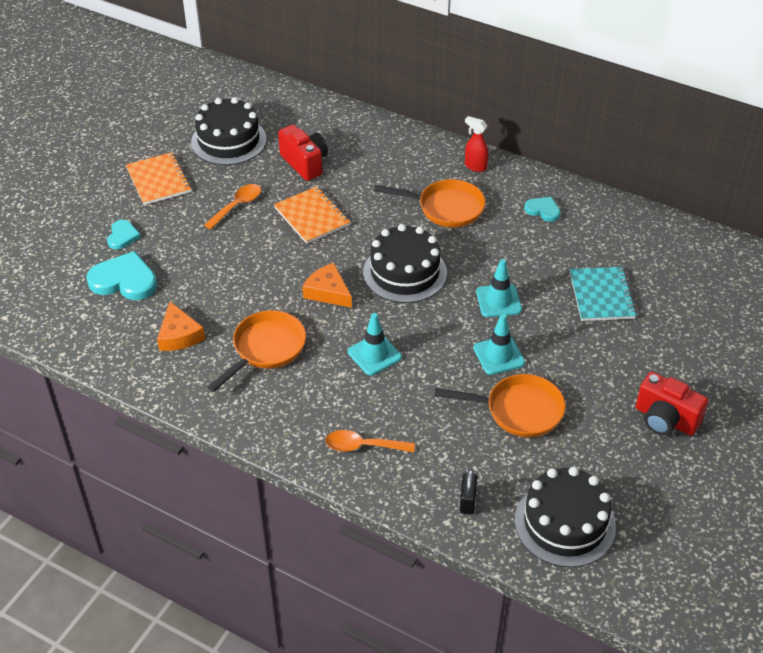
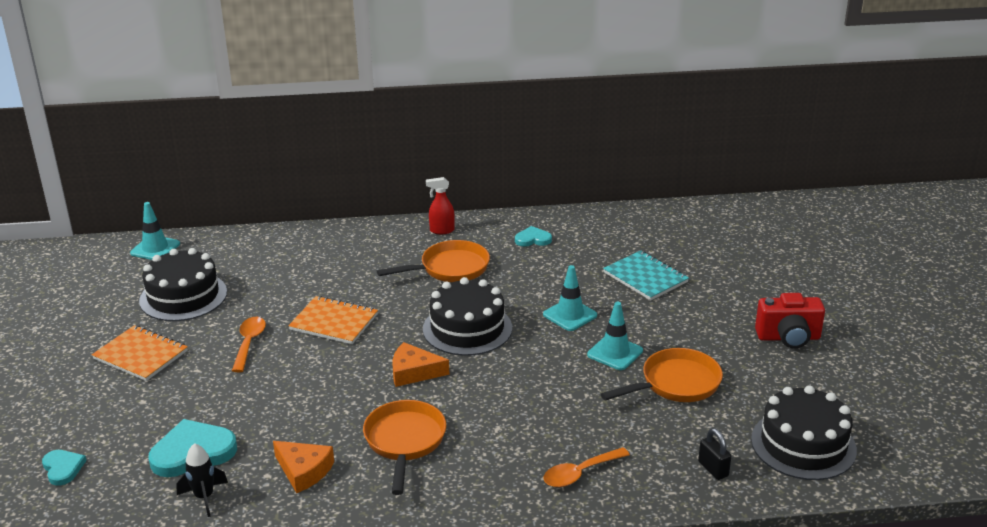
camera: 35 degrees left, 15 degrees down
(101, 321) = (204, 497): none -> black rocket
(122, 236) = (150, 416): turquoise heart -> turquoise heart (63, 468)
(305, 163) = (281, 285): red camera -> none
(374, 354) = (510, 400): turquoise traffic cone -> turquoise traffic cone (155, 248)

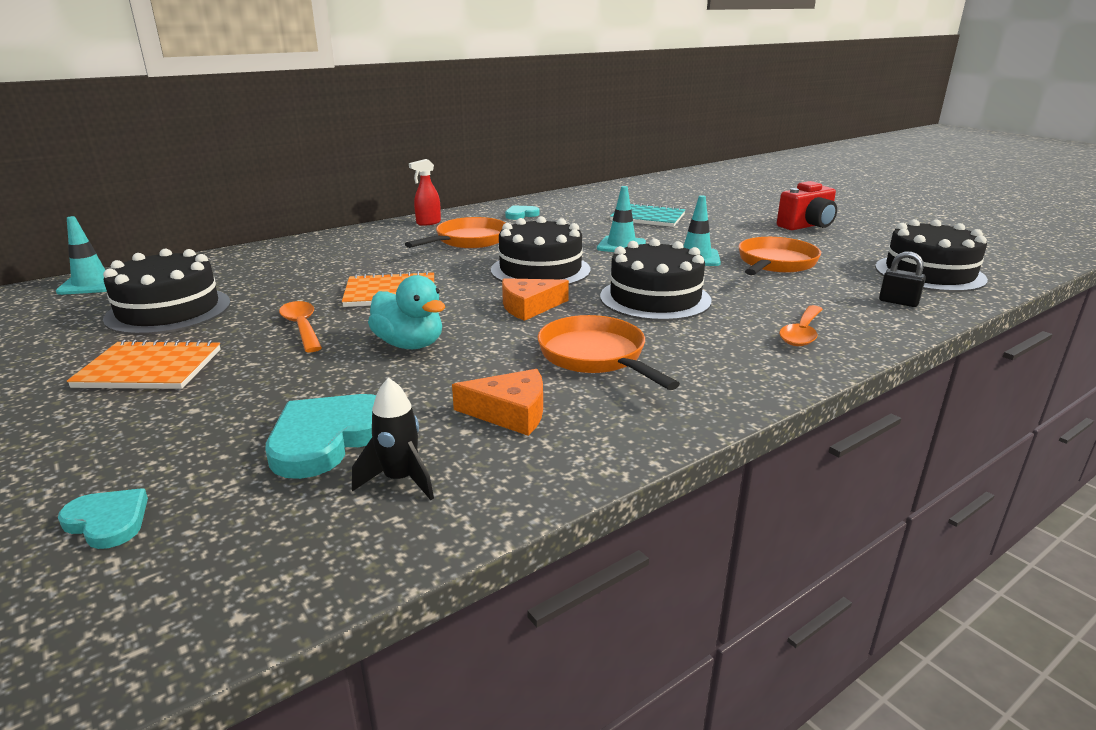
camera: 30 degrees left, 5 degrees down
(299, 385) = (410, 344): none -> turquoise duck
(517, 394) = (655, 298): none -> black cake

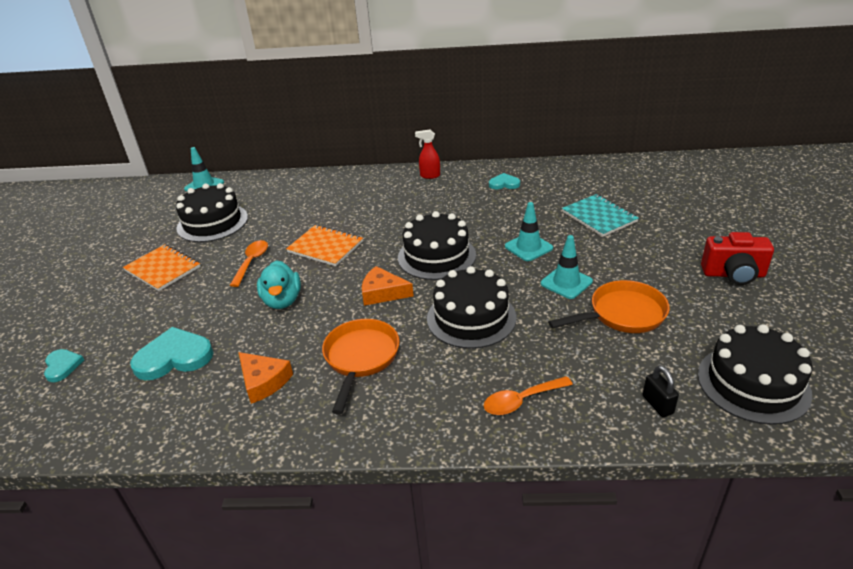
camera: 40 degrees right, 10 degrees up
(400, 480) = (169, 402): black rocket -> none
(468, 241) = (431, 206): orange pan -> none

